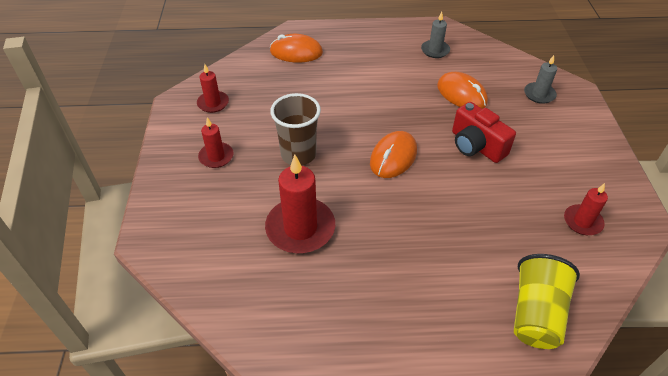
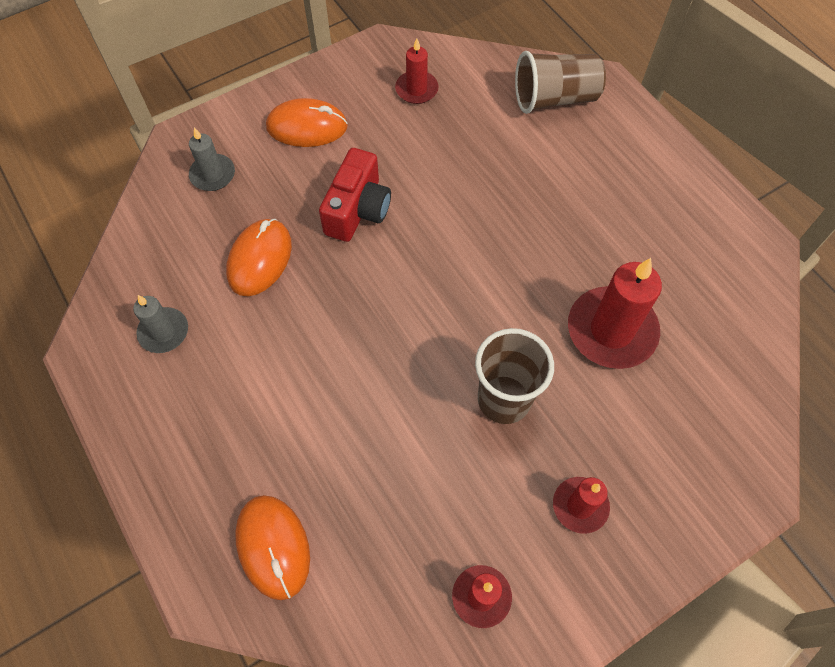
camera: 120 degrees left, 15 degrees up
(393, 157) = (434, 288): orange mouse -> orange mouse (307, 127)
(536, 313) = (554, 98): yellow cup -> brown cup

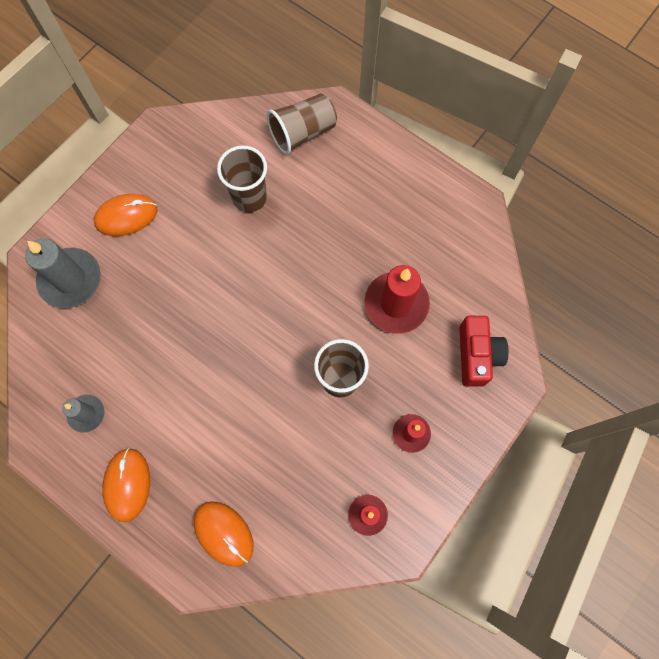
camera: 20 degrees left, 10 degrees up
(213, 174) = (70, 279): grey candle -> grey candle, size x1.79
(260, 259) = (133, 335): orange mouse -> orange mouse (127, 484)
(358, 210) = (190, 272): red camera -> red camera (476, 355)
(416, 89) = (198, 157): red candle -> none
(463, 149) = (249, 197): none -> brown cup

